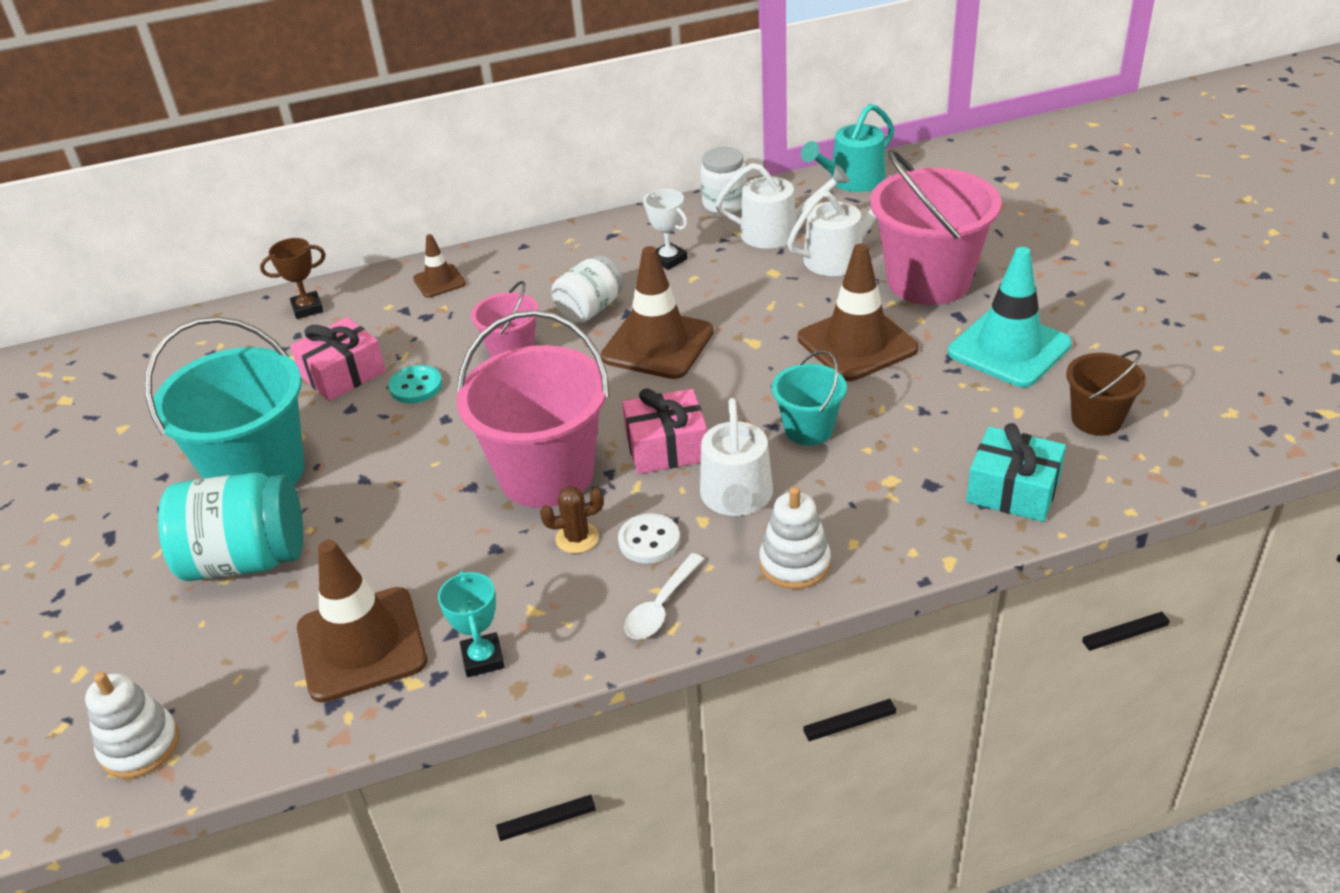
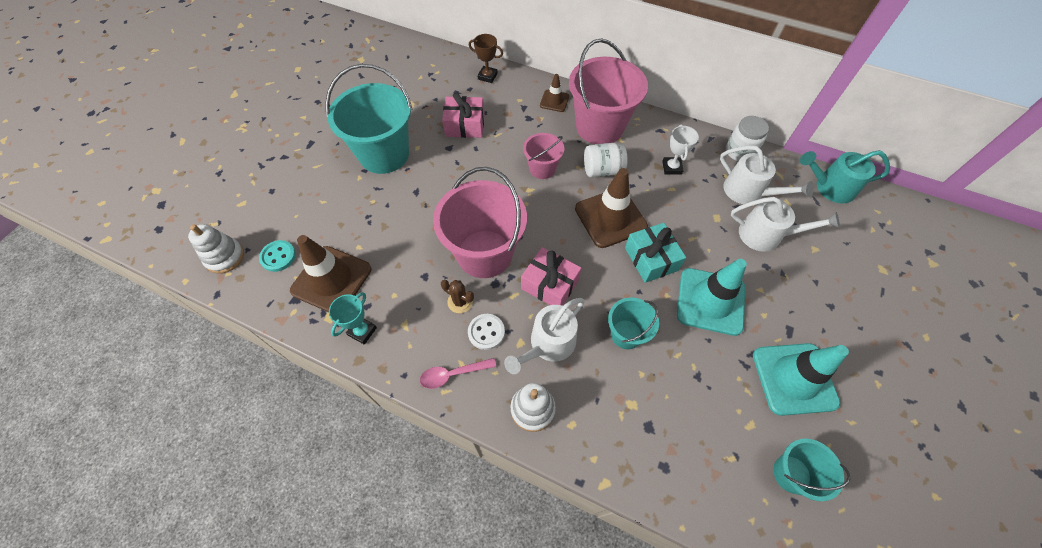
camera: 40 degrees right, 20 degrees up
(246, 559) = (338, 197): turquoise jar -> none
(416, 386) = (485, 156): turquoise button -> turquoise button (278, 256)
(661, 606) = (453, 374): white spoon -> pink spoon
(857, 344) = (710, 301): brown traffic cone -> turquoise traffic cone
(928, 281) = (798, 292): pink bucket -> pink bucket (599, 127)
(1013, 490) = (688, 473): turquoise gift -> turquoise gift (651, 259)
(1096, 419) = (791, 474): brown bucket -> turquoise bucket

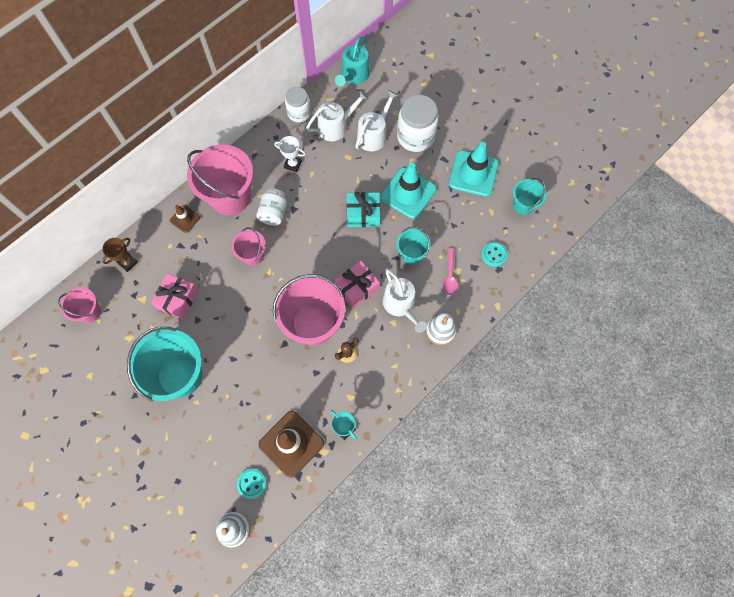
camera: 70 degrees left, 10 degrees up
(427, 68) = (89, 312): none -> pink bucket
(453, 374) = (400, 374): pink spoon -> pink spoon (450, 275)
(486, 332) = (377, 342): white button -> none
(610, 218) = (319, 225): brown traffic cone -> none
(683, 451) = (494, 254): none -> turquoise button
(798, 284) = (415, 136): none -> white jar

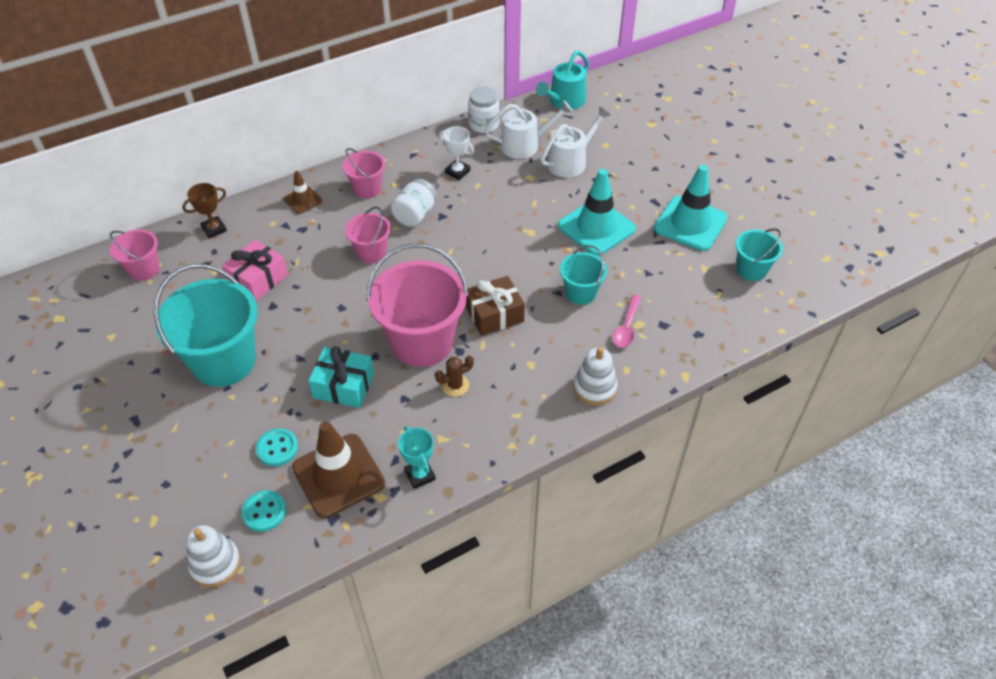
camera: 15 degrees right, 20 degrees down
(230, 196) = (367, 188): pink bucket -> pink bucket, size x0.52
(357, 287) = (494, 314): pink gift -> brown gift
(363, 214) = (530, 238): turquoise gift -> turquoise gift (343, 386)
(401, 305) = (548, 346): white watering can -> none
(415, 136) = (624, 172): white jar -> none
(494, 254) = (695, 316): turquoise button -> turquoise button (277, 448)

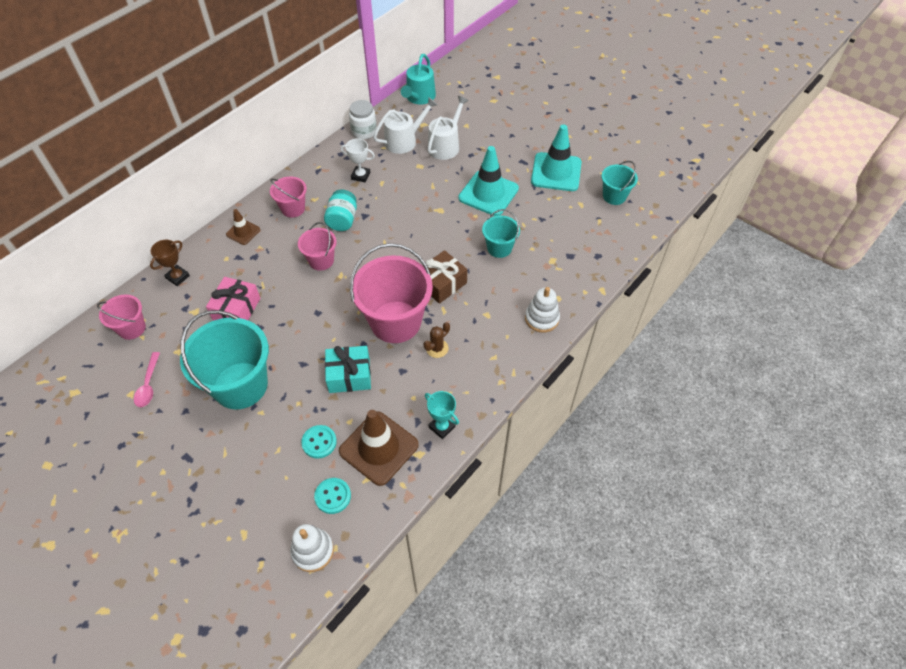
camera: 20 degrees left, 5 degrees up
(415, 215) = (342, 220): white jar -> turquoise jar
(626, 327) = (544, 265): pink spoon -> pink spoon (148, 385)

